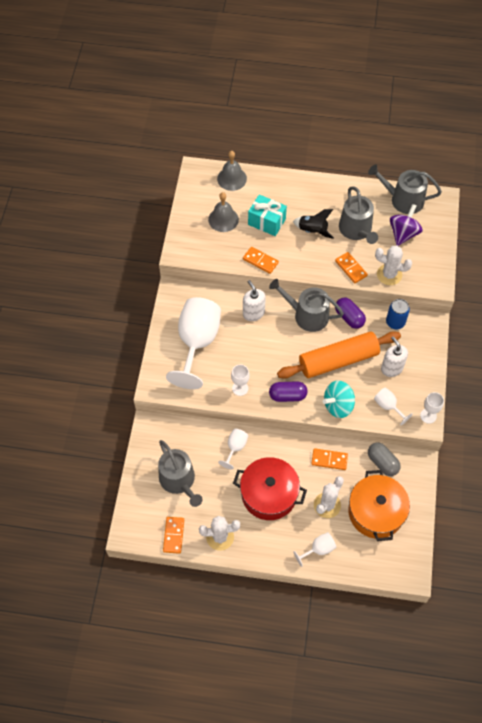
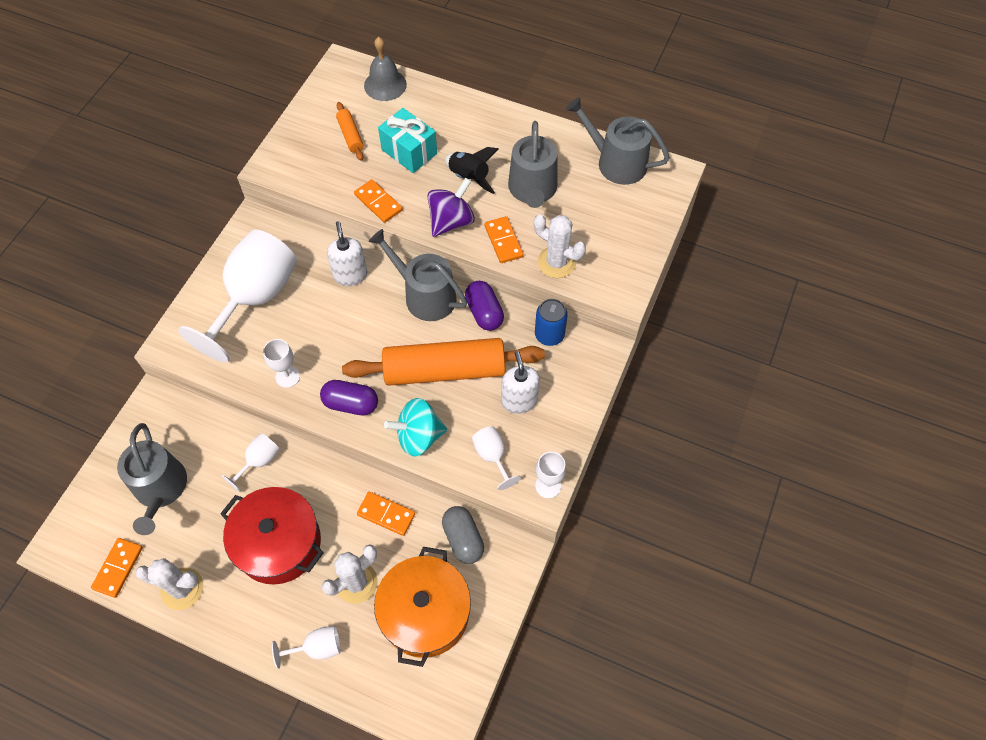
camera: 15 degrees right, 0 degrees up
(223, 219) = (350, 135): grey bell -> orange rolling pin
(403, 233) = (599, 209): purple spinning top -> purple spinning top (451, 221)

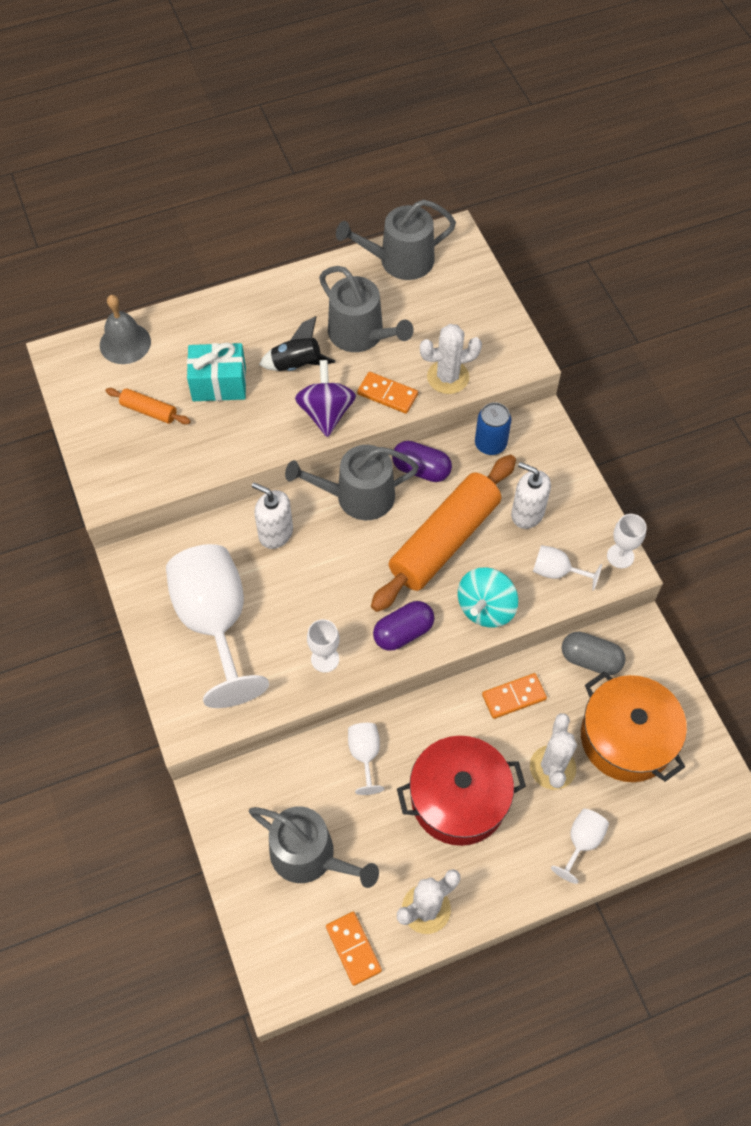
camera: 45 degrees left, 0 degrees up
(378, 202) = (245, 447): orange domino -> none

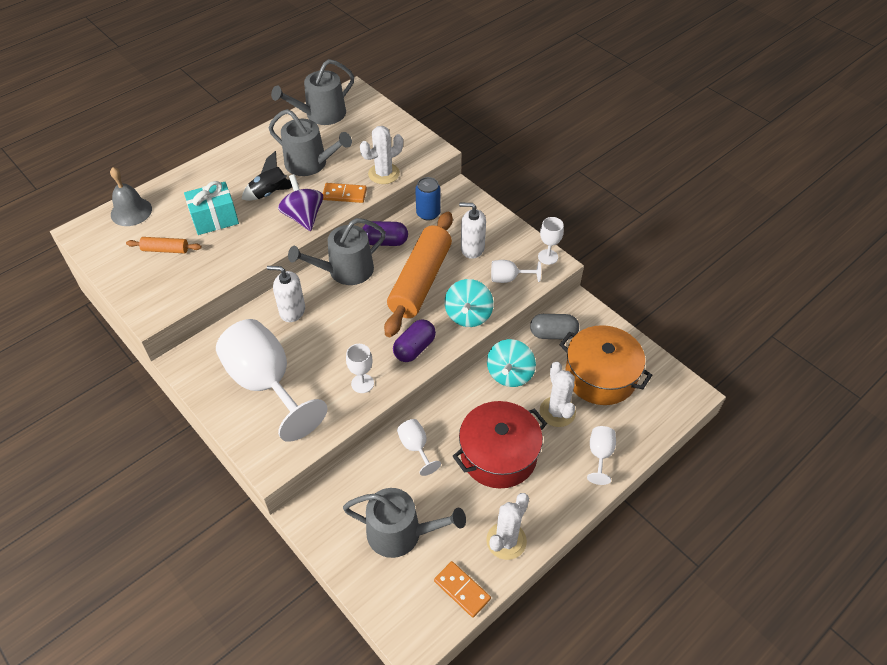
camera: 20 degrees left, 10 degrees down
(514, 697) = (510, 374): orange domino -> turquoise spinning top

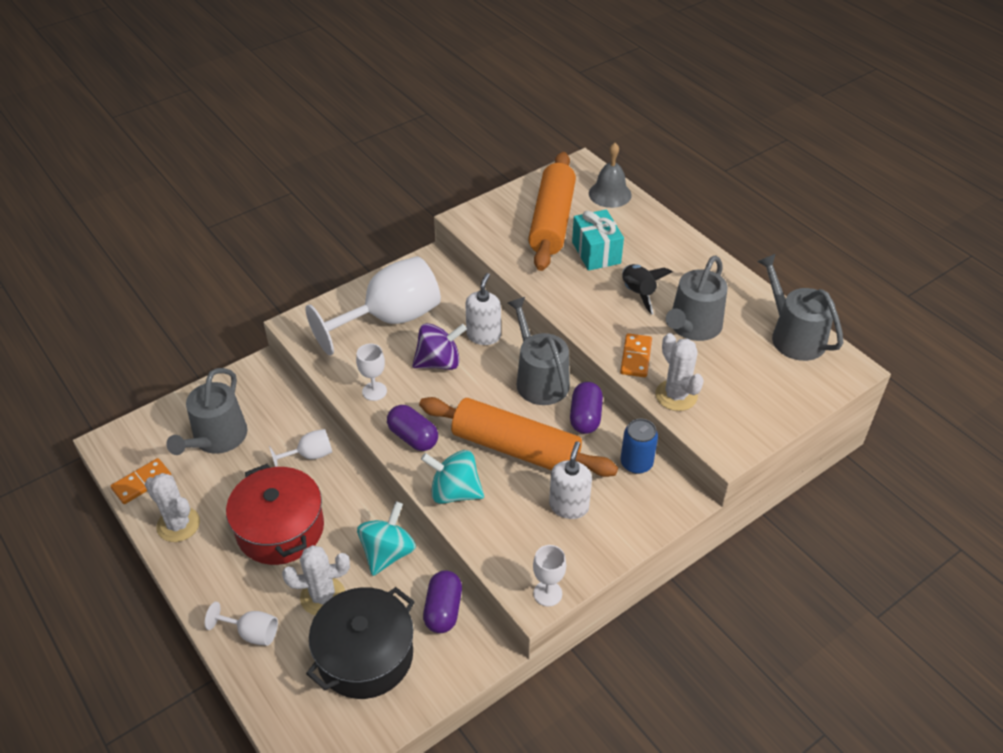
camera: 95 degrees right, 5 degrees down
(165, 250) = (552, 221): orange rolling pin -> orange rolling pin, size x2.29
(303, 217) = (597, 322): purple spinning top -> purple spinning top (439, 362)
(509, 278) = (511, 542): white goblet -> none
(510, 374) = (388, 553): turquoise spinning top -> turquoise spinning top turned 90 degrees clockwise
(553, 334) = (443, 610): grey capsule -> purple capsule
(600, 376) = (365, 655): orange pot -> black pot

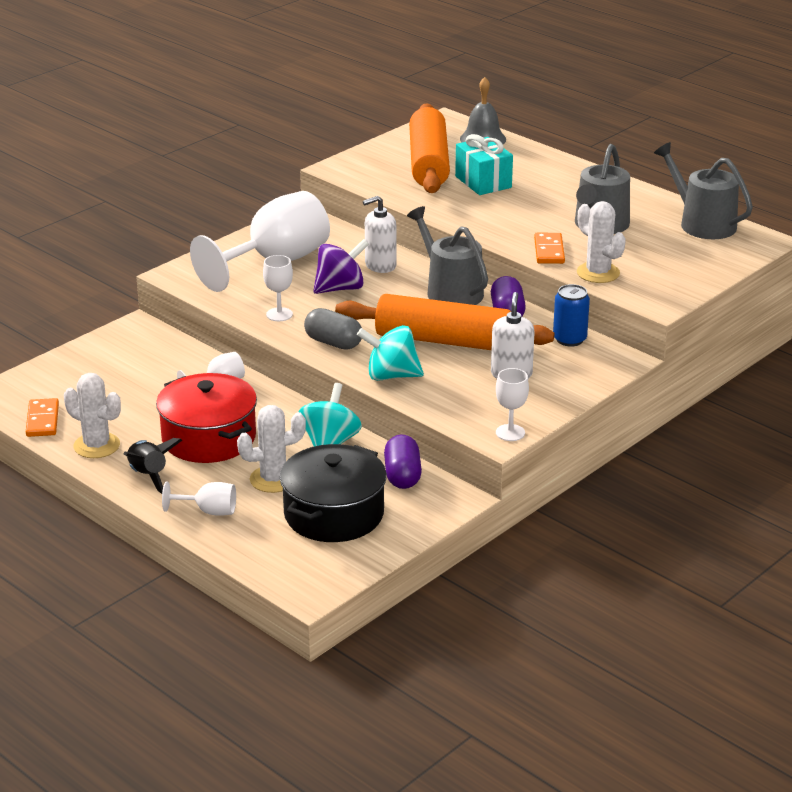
camera: 10 degrees left, 15 degrees down
(142, 483) = (43, 420): orange domino -> orange domino turned 45 degrees counterclockwise
(217, 438) = (111, 381): grey watering can -> none
(413, 437) = (333, 342): purple capsule -> grey capsule
(483, 335) = (380, 265): white soap dispenser -> white soap dispenser turned 120 degrees counterclockwise
(638, 293) = (537, 207): black rocket -> black rocket (149, 476)

